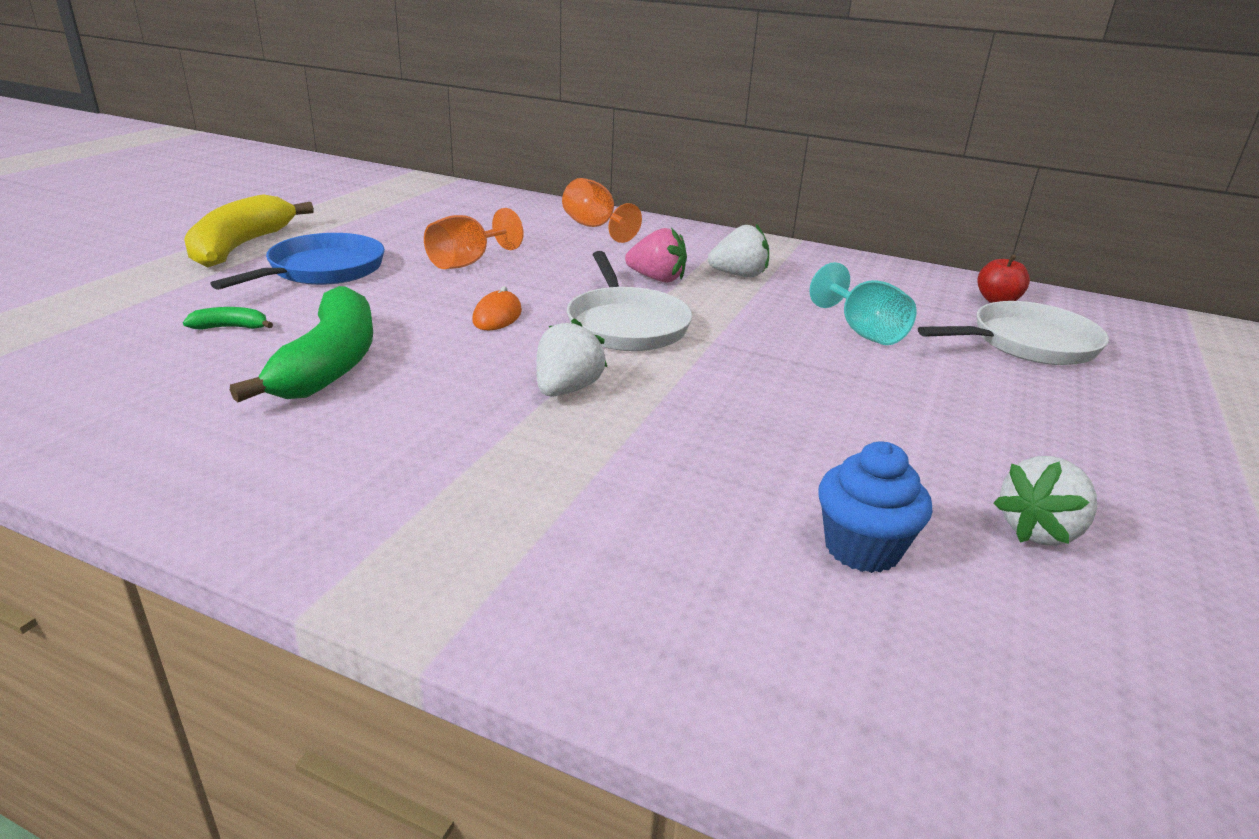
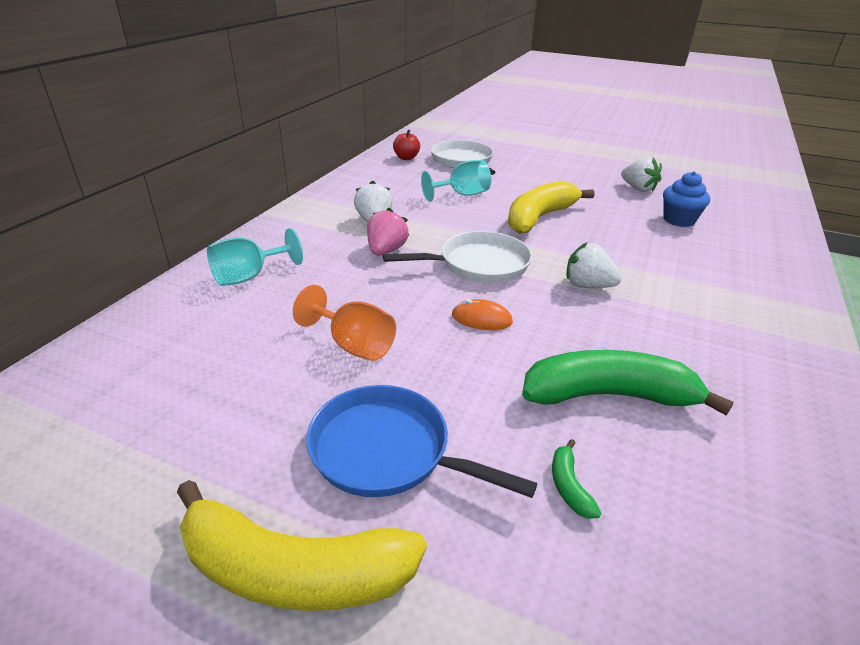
camera: 90 degrees left, 5 degrees up
(594, 227) = (249, 277): orange goblet -> turquoise goblet
(799, 384) = (539, 218): none -> yellow banana

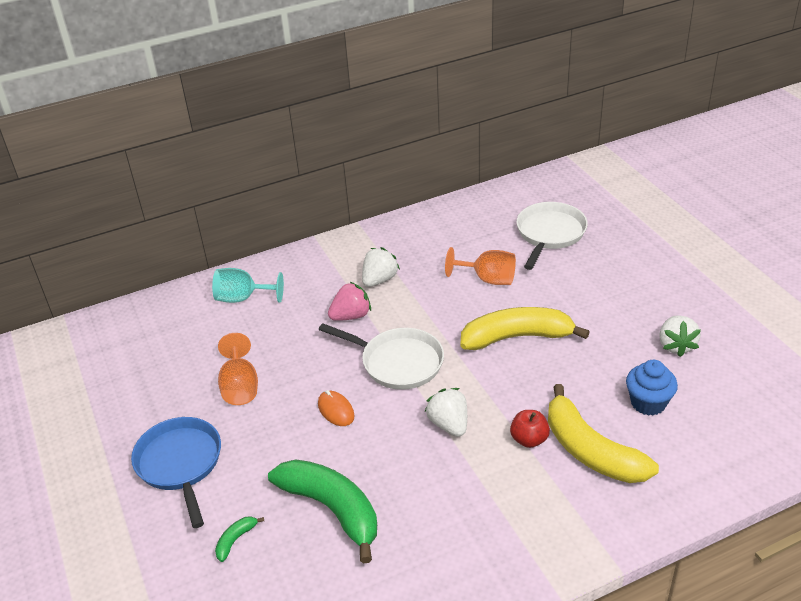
camera: 45 degrees right, 5 degrees up
(293, 570) = (86, 493): yellow banana -> yellow banana (591, 451)
(406, 158) = (502, 208): red apple -> red apple (529, 439)
(462, 195) = (488, 279): turquoise goblet -> orange goblet

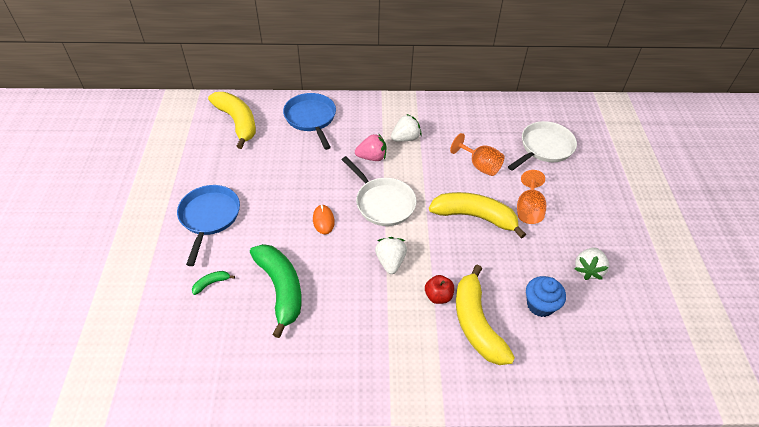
camera: 20 degrees right, 10 degrees up
(144, 337) = (237, 122): none -> yellow banana
(240, 387) = (274, 179): orange goblet -> orange goblet (528, 209)
(243, 298) = (311, 118): turquoise goblet -> blue pan

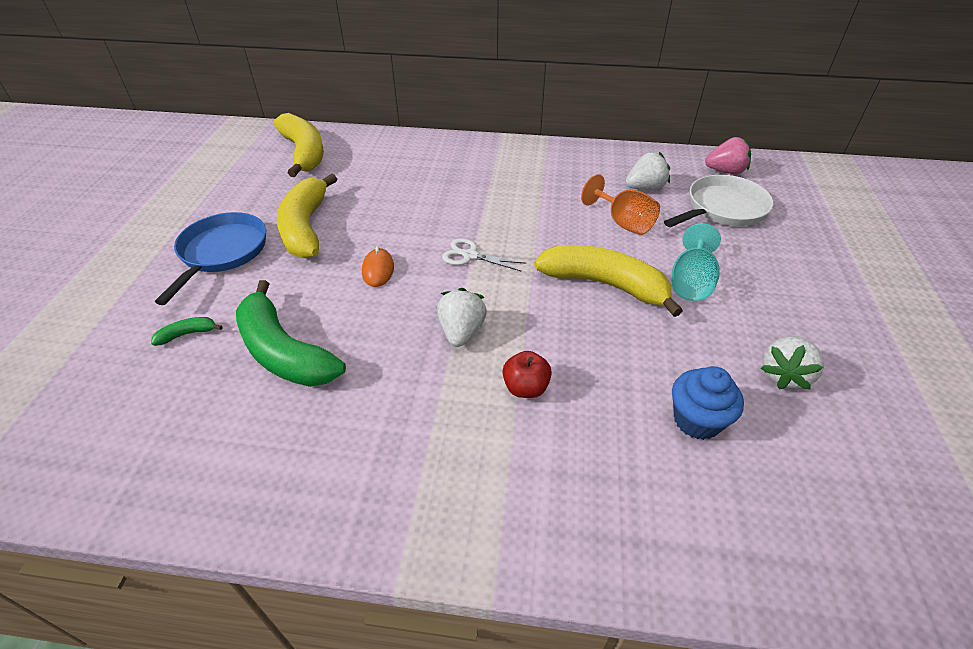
camera: 10 degrees right, 5 degrees down
(281, 289) = (284, 352): green banana -> green banana turned 150 degrees clockwise
(311, 118) = (400, 155): blue pan -> none
(372, 157) = (469, 202): pink strawberry -> pink strawberry (725, 171)
(383, 203) = (470, 255): white pan -> white scissors
(405, 138) = (522, 184): white strawberry -> white strawberry (645, 188)
(476, 323) = (582, 436): yellow banana -> yellow banana (306, 227)
(528, 209) = (691, 282): orange goblet -> turquoise goblet

